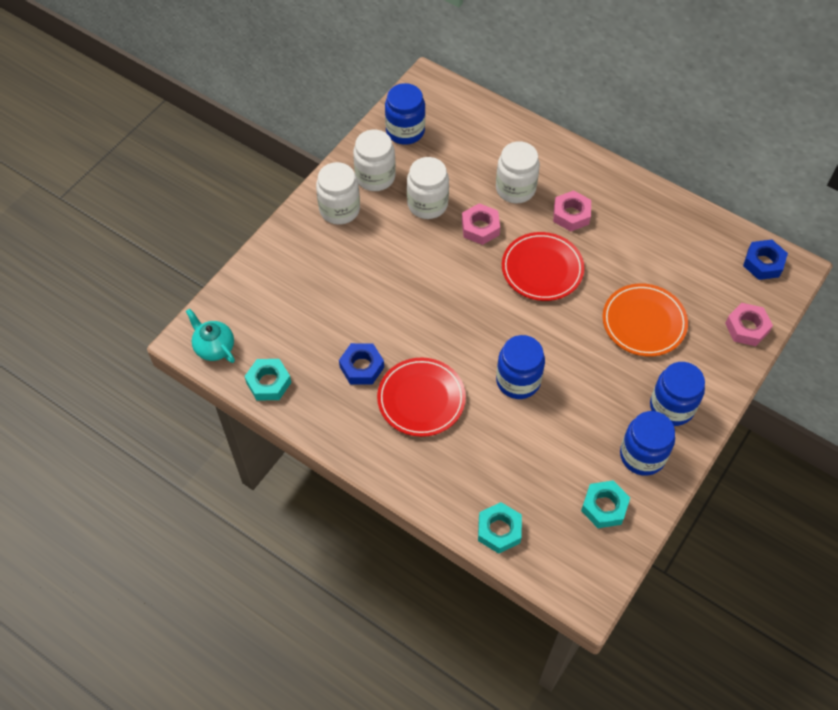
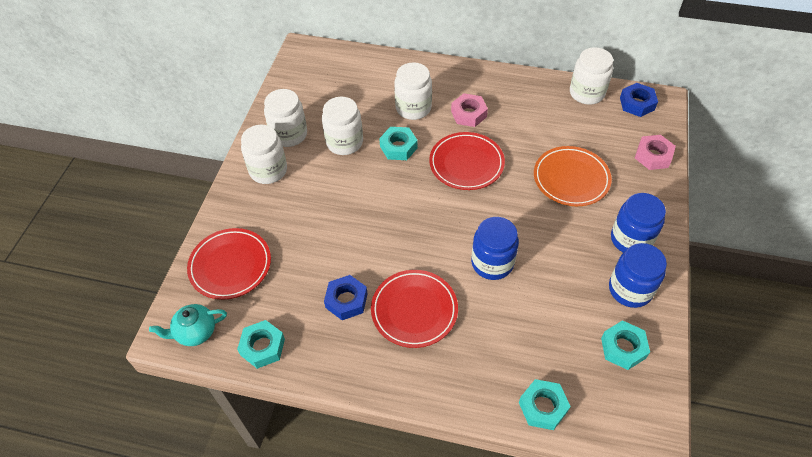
camera: 20 degrees left, 5 degrees down
(214, 347) = (195, 332): turquoise teapot -> turquoise teapot turned 45 degrees counterclockwise
(268, 295) = (230, 266): none -> red plate
(405, 131) = (299, 91): blue jar -> none
(480, 228) = (398, 147): pink nut -> turquoise nut
(713, 233) = (587, 93): none -> white jar

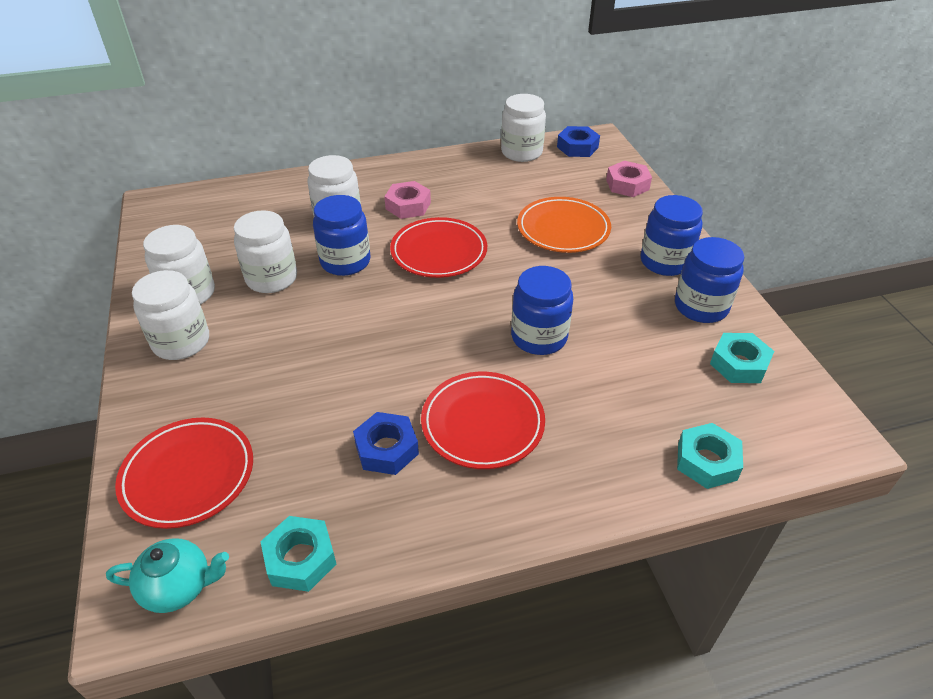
camera: 30 degrees left, 10 degrees down
(195, 332) = (179, 587): turquoise teapot -> turquoise teapot turned 135 degrees counterclockwise
(398, 147) = (345, 261): turquoise nut -> blue jar

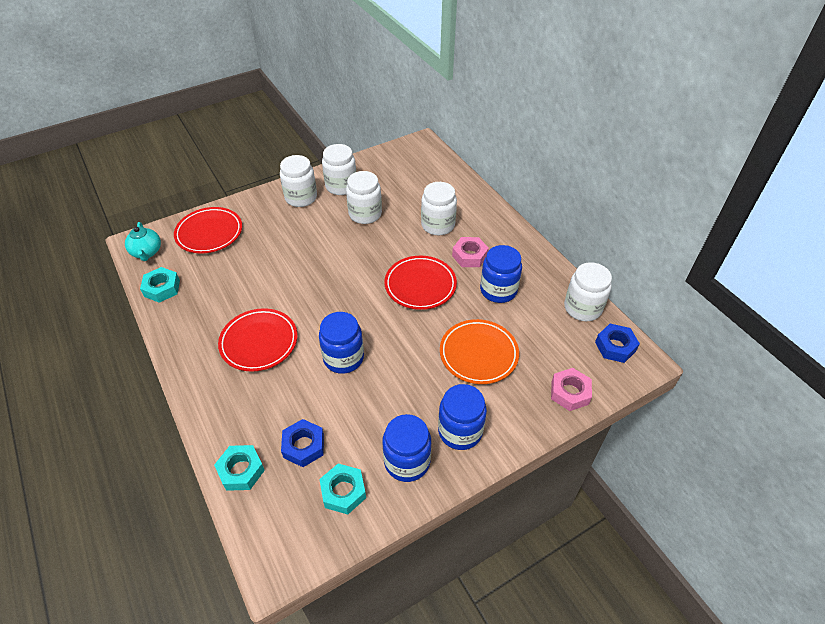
camera: 75 degrees right, 5 degrees up
(345, 261) = (392, 241): blue jar -> blue jar (498, 290)
(386, 449) = (234, 303): blue nut -> blue nut (303, 446)

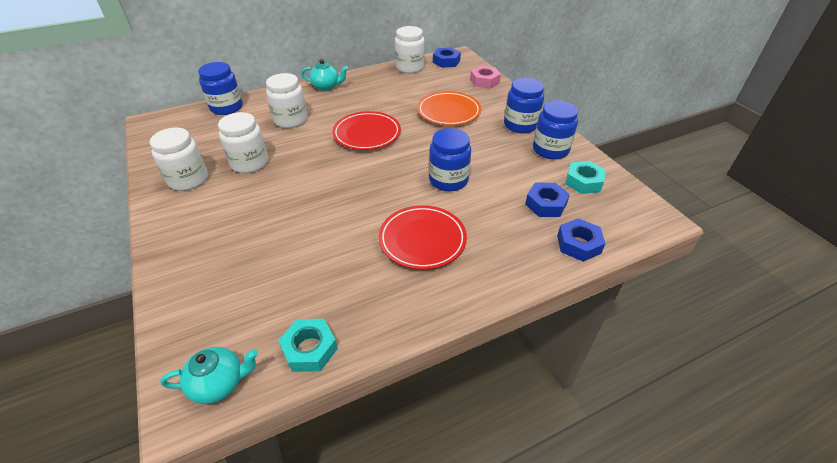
camera: 85 degrees left, 5 degrees down
(209, 233) = (211, 303): red plate -> none
(241, 471) = (578, 244): turquoise nut -> blue nut
(301, 197) = (189, 213): white jar -> none
(469, 256) = (339, 107): pink nut -> none
(498, 290) = (383, 97): blue jar -> blue jar (226, 107)
(511, 239) = (326, 87): none -> turquoise teapot

